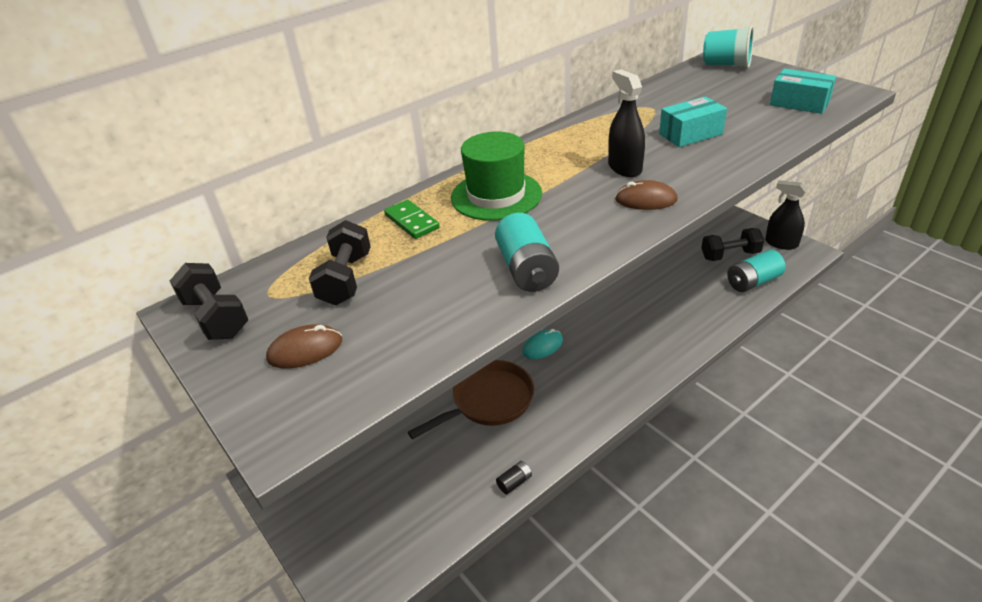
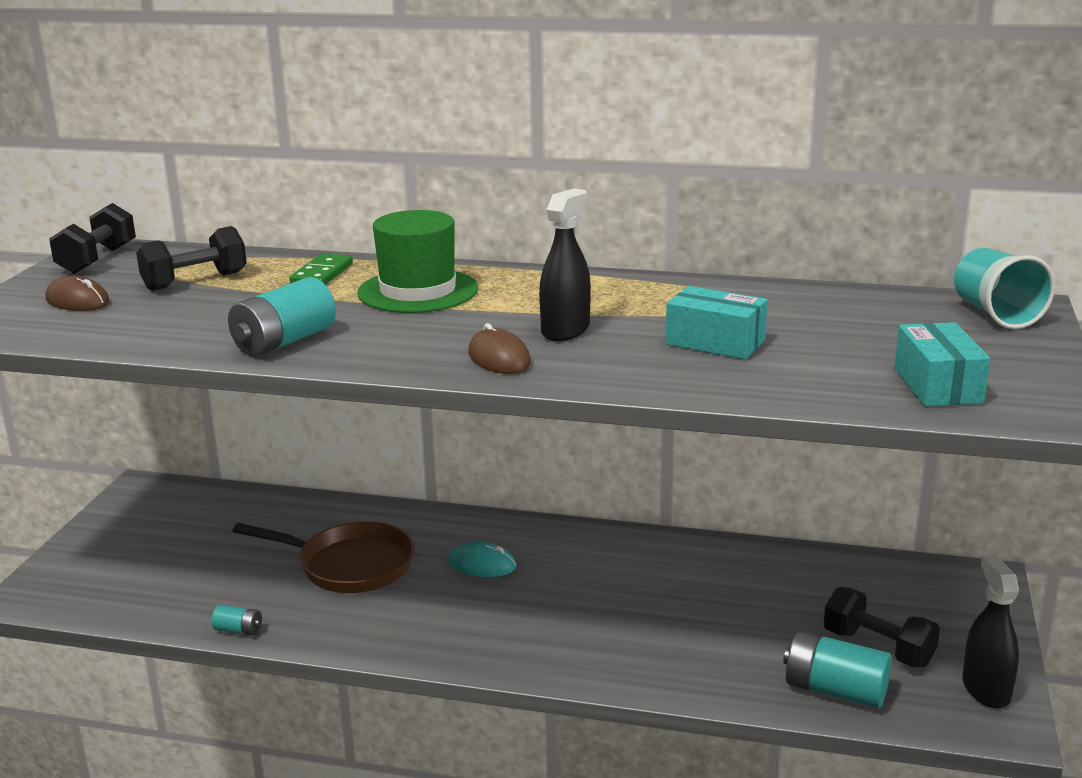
camera: 50 degrees right, 15 degrees down
(514, 482) = (238, 630): black battery -> turquoise battery

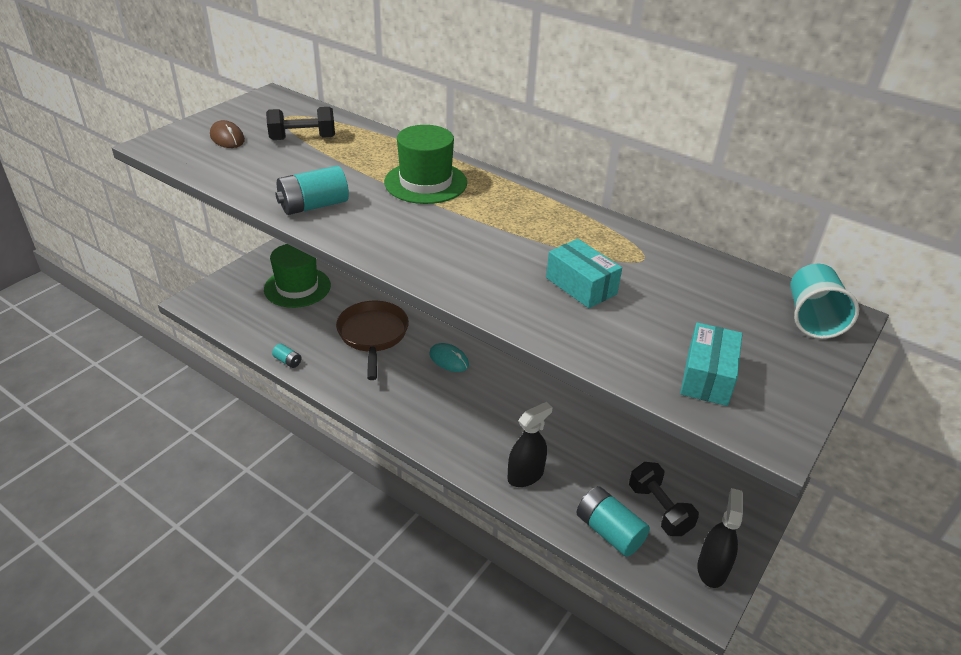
camera: 20 degrees right, 15 degrees up
(97, 260) = (263, 105): black dumbbell -> none
(188, 538) = (297, 287): none -> green hat
(322, 274) = (380, 151): green domino -> none
(349, 565) = (373, 335): brown pan -> brown pan turned 135 degrees counterclockwise
(499, 358) = (429, 258): brown mouse -> none
(565, 330) = (490, 245): black spray bottle -> black spray bottle (525, 475)

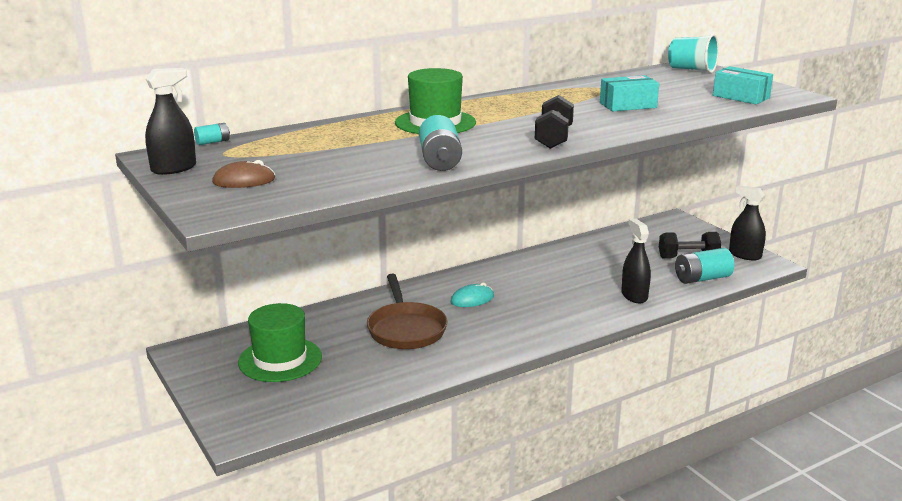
camera: 65 degrees left, 15 degrees down
(244, 108) = (173, 168): none -> black spray bottle
(288, 361) = (410, 382): turquoise battery -> turquoise battery (213, 142)
(303, 138) = (289, 152): black dumbbell -> black dumbbell (553, 138)
(373, 335) = (406, 329): brown pan -> brown pan turned 120 degrees counterclockwise

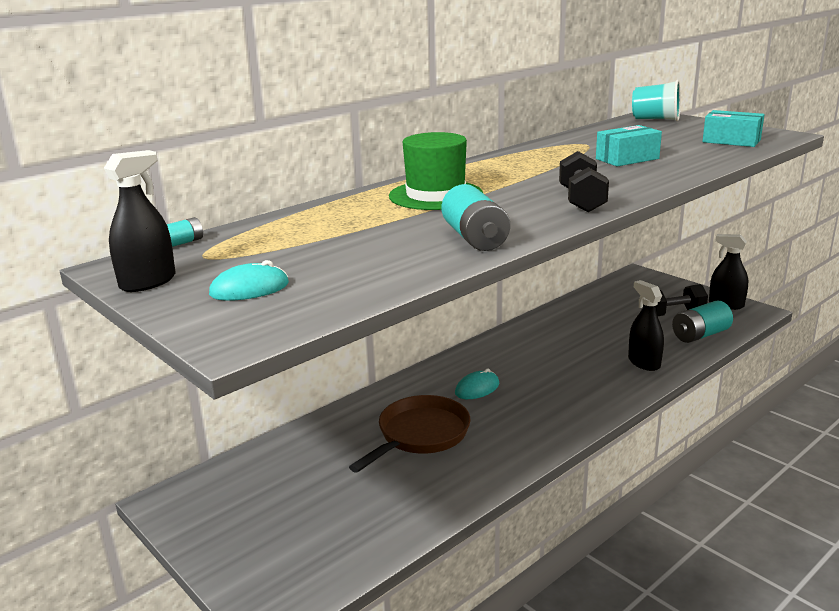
camera: 10 degrees left, 0 degrees up
(244, 181) = (249, 289): brown mouse -> turquoise mouse
(280, 359) = (288, 496): green hat -> none
(406, 329) = (420, 435): brown pan -> brown pan turned 120 degrees counterclockwise

